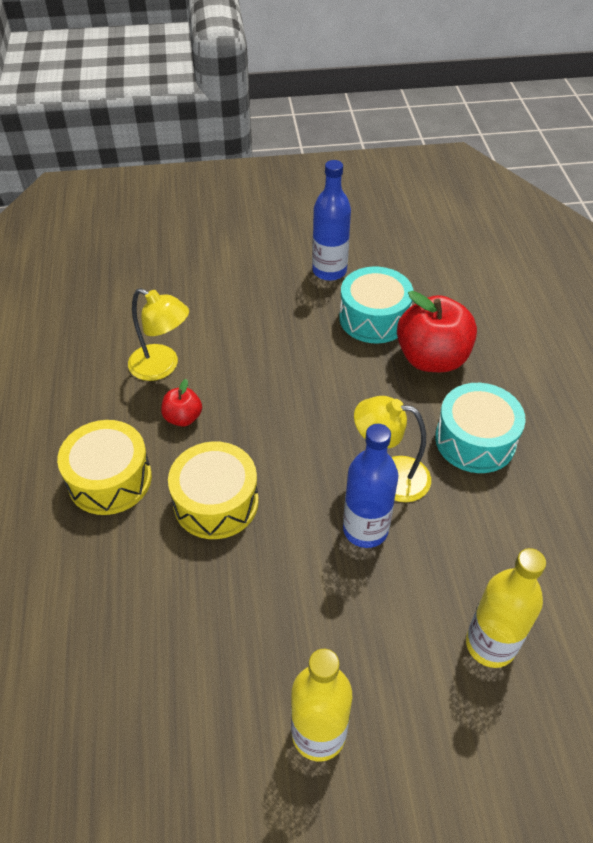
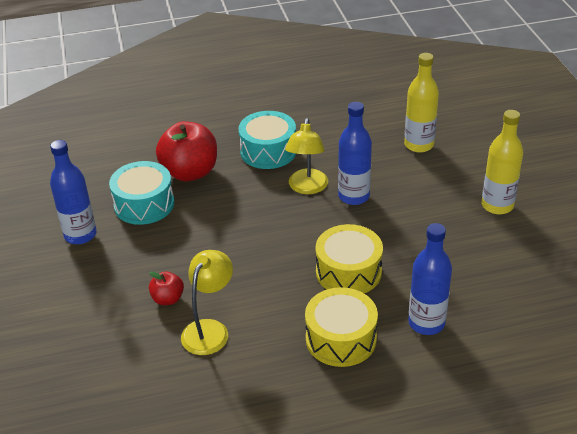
camera: 95 degrees left, 10 degrees down
(104, 573) = (426, 323): none -> blue bottle
(183, 418) = (268, 305): red apple -> red apple (168, 299)

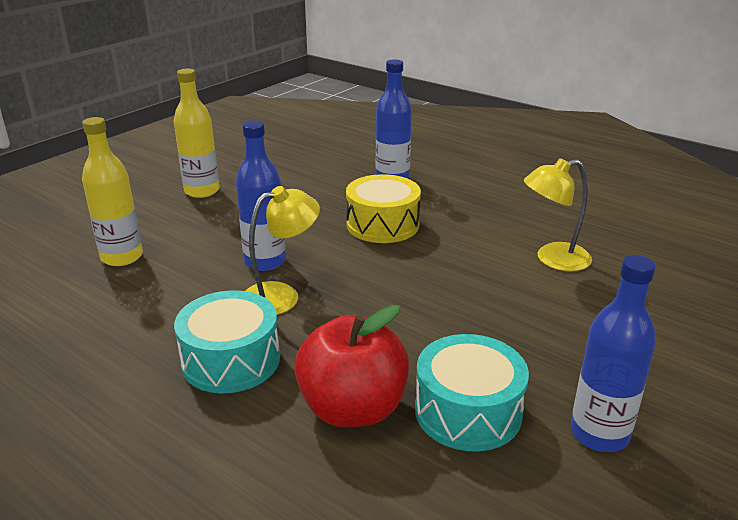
camera: 130 degrees left, 10 degrees down
(168, 299) = (563, 300): red apple -> none
(341, 339) = (460, 202): yellow drum -> none

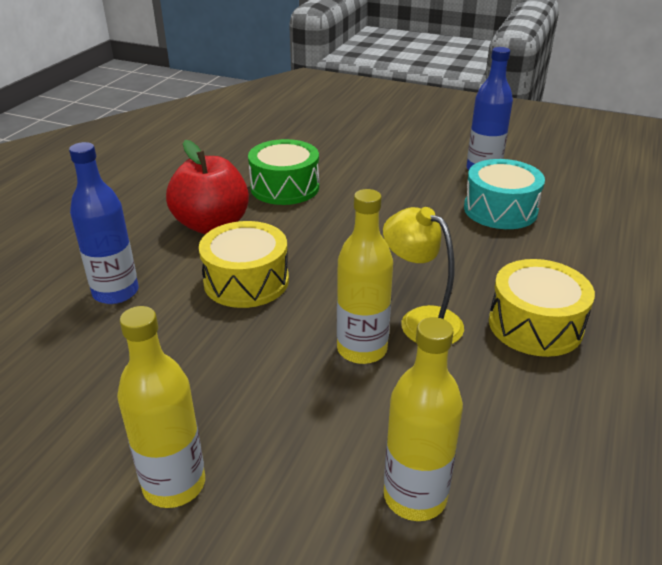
camera: 105 degrees left, 5 degrees up
(231, 360) = (535, 325): turquoise drum -> yellow drum
(265, 261) = (362, 349): blue bottle -> yellow bottle
(352, 409) = (537, 252): red apple -> red apple (212, 225)
(553, 259) = (285, 187): yellow lamp -> green drum

